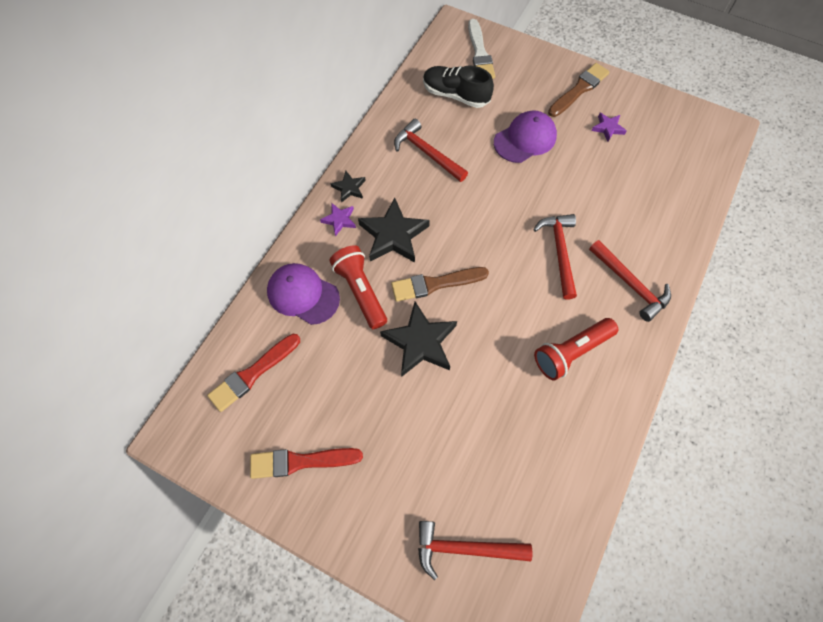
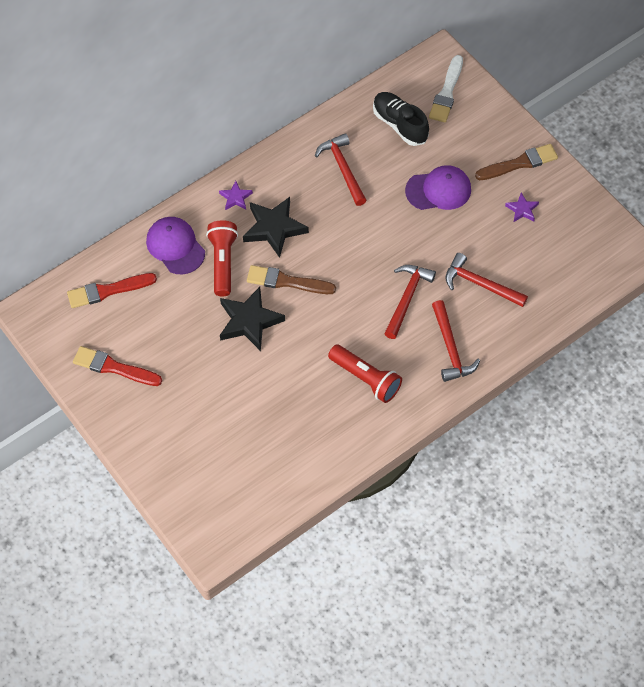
camera: 25 degrees right, 5 degrees down
(349, 188) = (258, 173): black star -> none
(464, 548) = (202, 474): red hammer -> red hammer (480, 284)
(571, 352) = (366, 379): red flashlight -> red flashlight turned 135 degrees counterclockwise

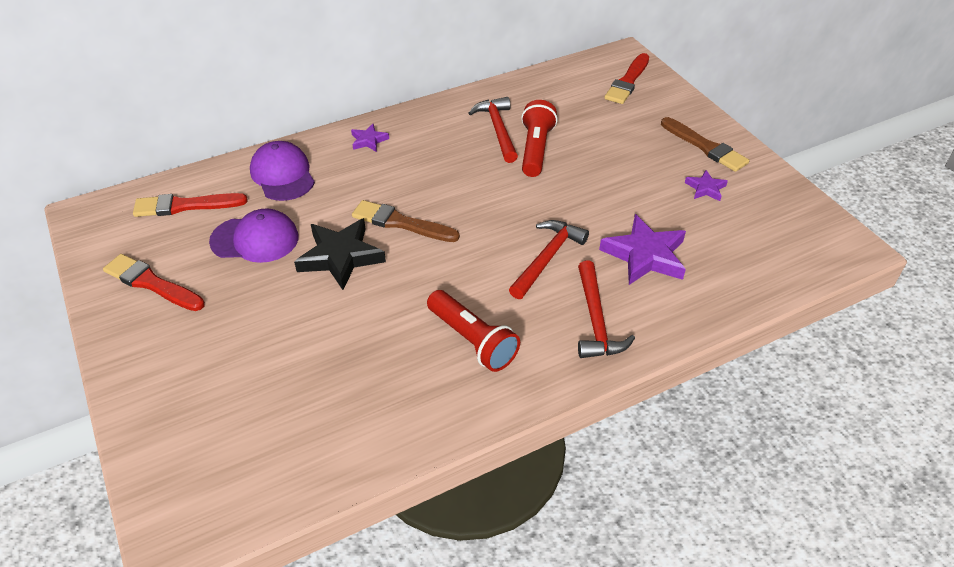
camera: 10 degrees right, 15 degrees down
(223, 262) = (331, 195): red flashlight -> red flashlight (535, 149)
(274, 228) = (403, 172): black star -> none
(399, 125) = (570, 101): black shoe -> none
(438, 190) = (605, 160): purple cap -> purple cap (255, 239)
(447, 92) = (627, 81): white brush -> red brush
(480, 284) = (645, 255): red hammer -> purple star
(519, 163) = (705, 147): brown brush -> brown brush turned 60 degrees clockwise

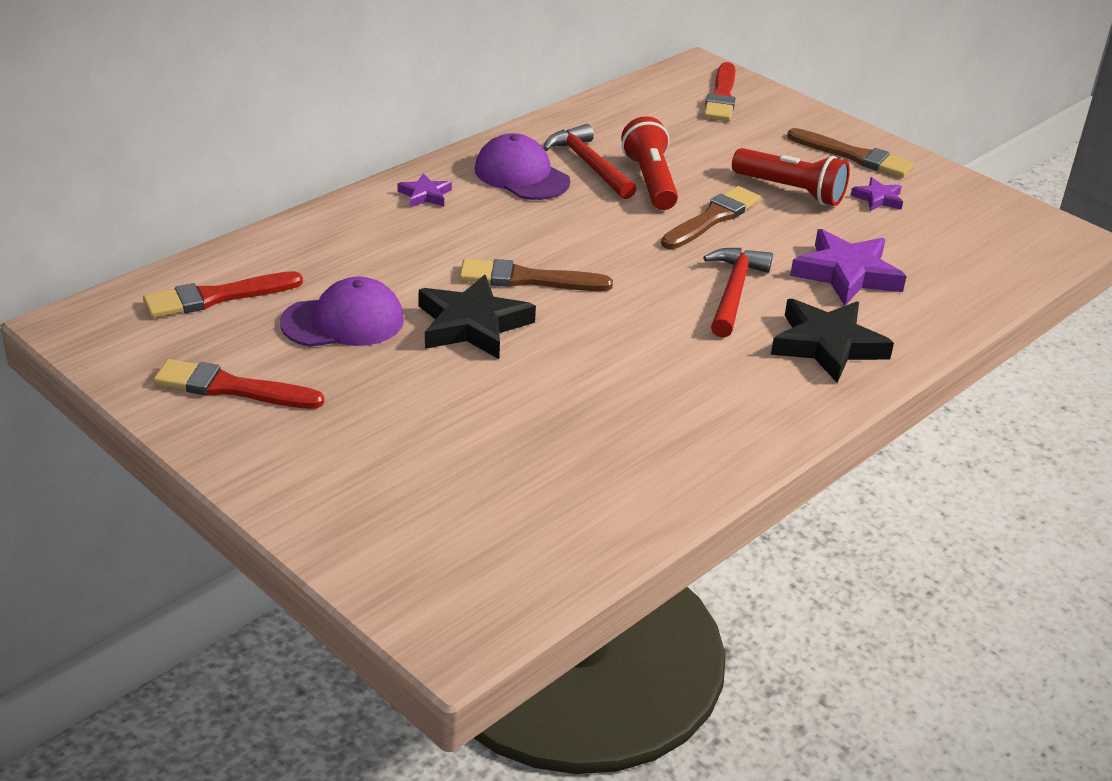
camera: 20 degrees left, 10 degrees down
(282, 175) = (331, 246): purple cap -> purple cap (521, 175)
(472, 340) = (695, 386): red flashlight -> red flashlight (791, 191)
(565, 189) = (712, 218): none -> brown brush
(595, 320) = (827, 345): red hammer -> black star

